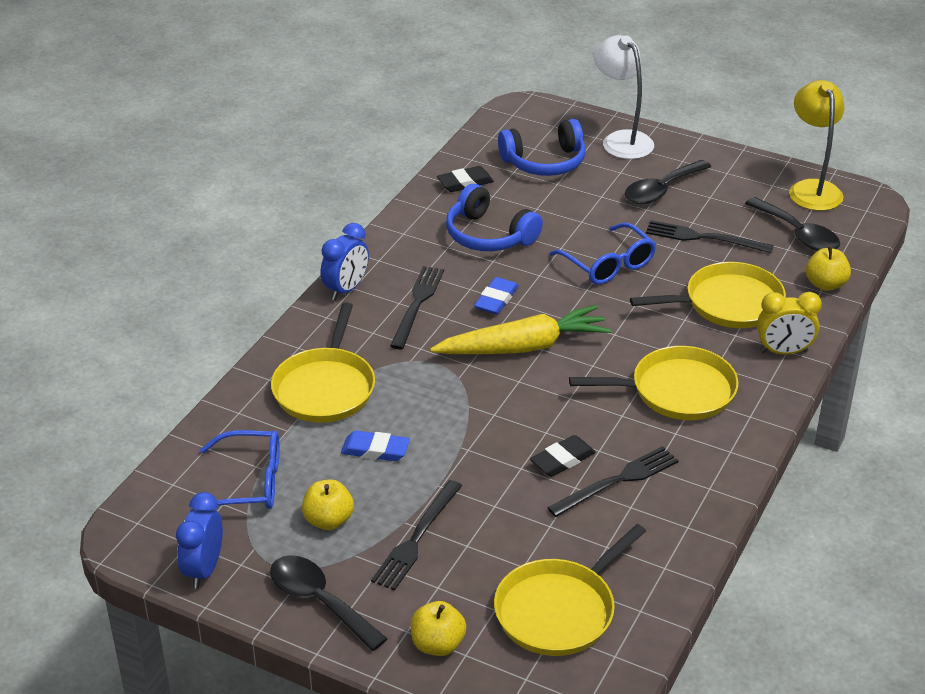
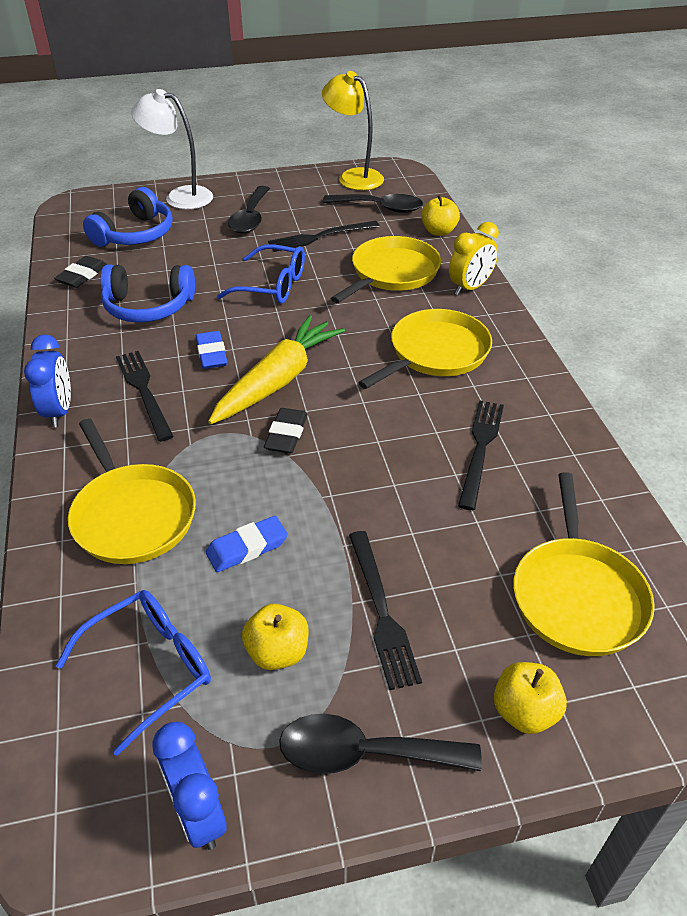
camera: 40 degrees left, 5 degrees up
(562, 460) = (418, 456): black eraser -> black eraser (286, 434)

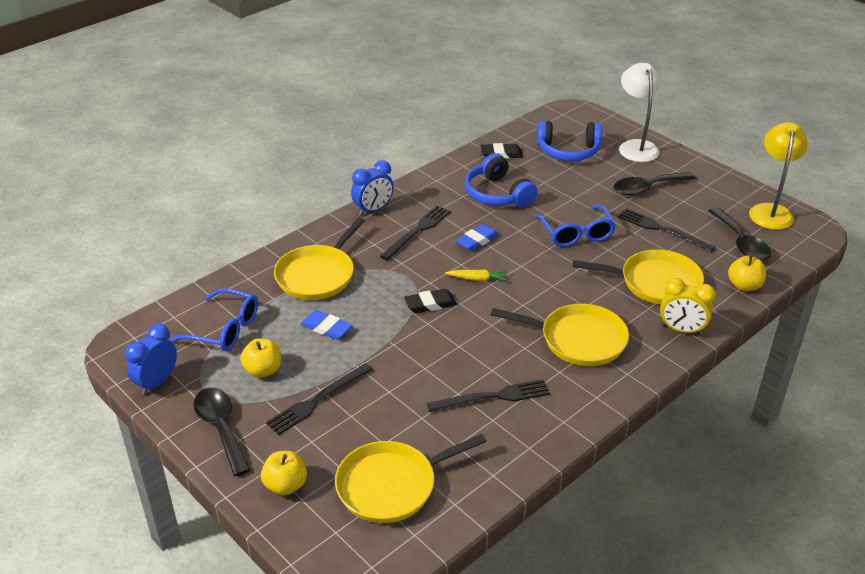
camera: 60 degrees right, 5 degrees down
(277, 380) = (477, 279): yellow carrot -> yellow carrot, size x0.43

